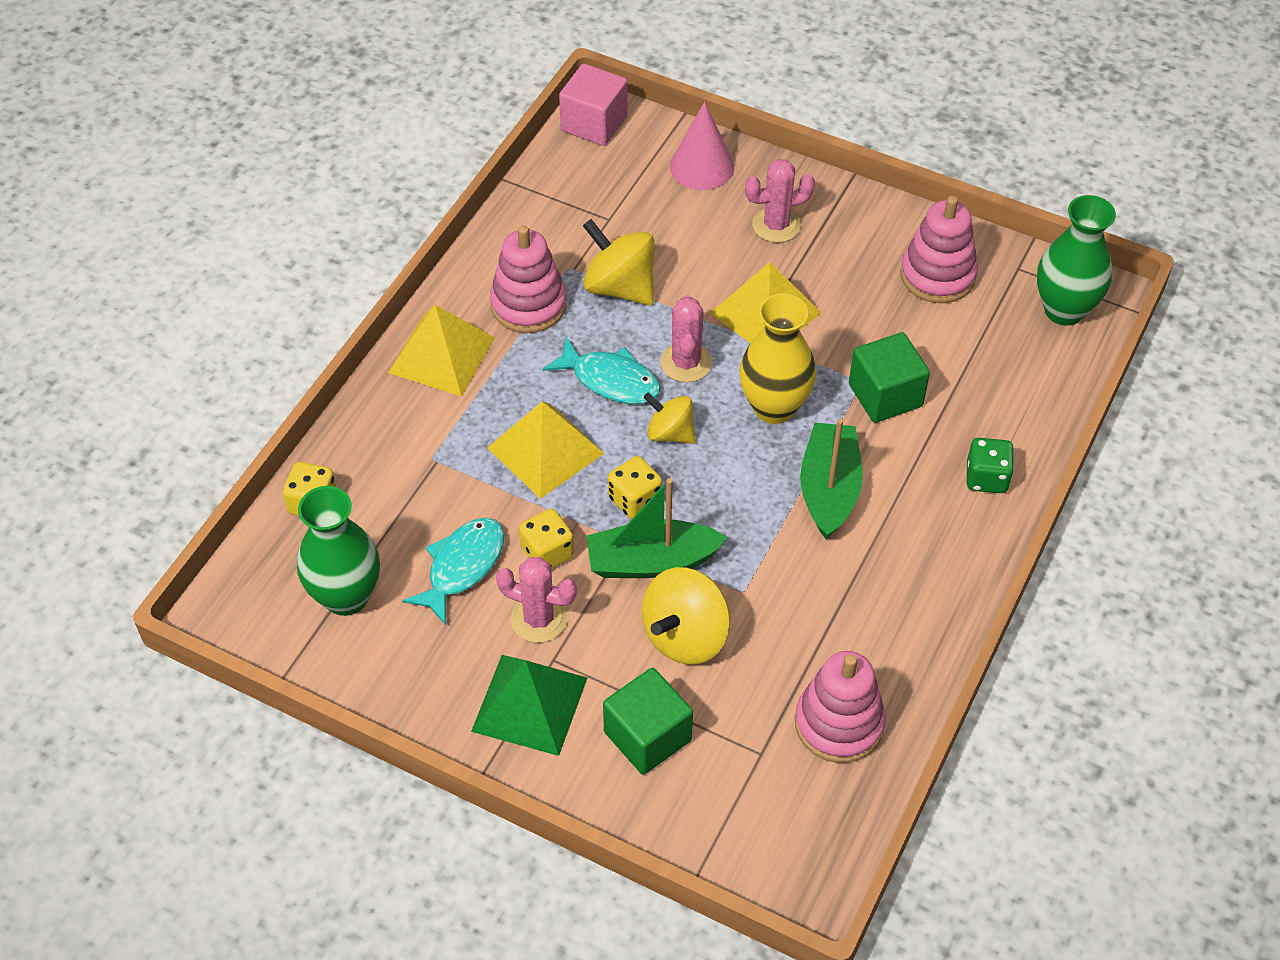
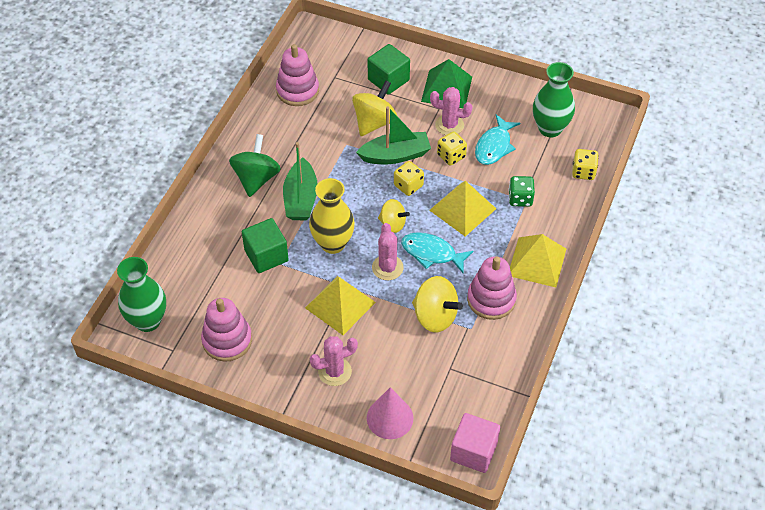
camera: 175 degrees right, 0 degrees up
(911, 533) = (256, 179): none -> green spinning top
(986, 478) = (211, 211): green dice -> green dice (520, 199)

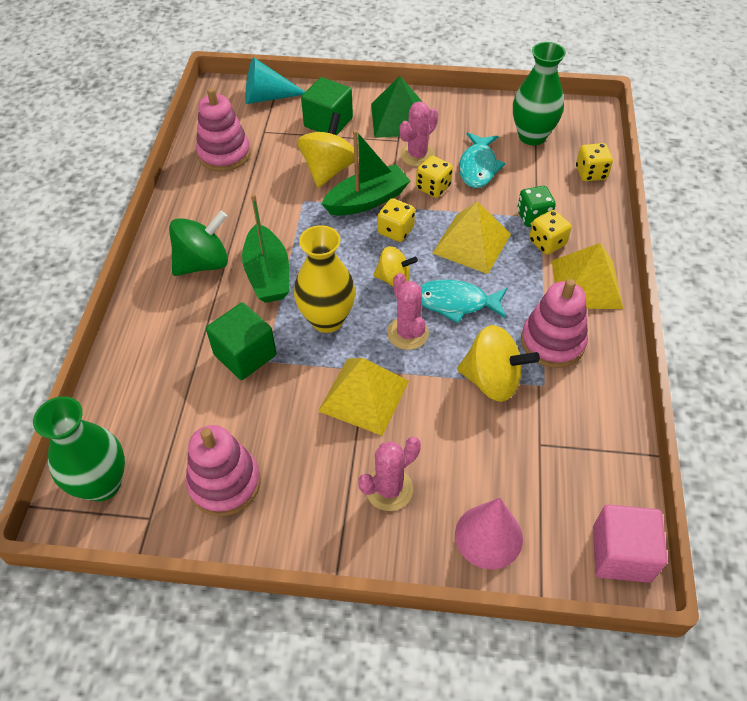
camera: 15 degrees left, 0 degrees up
(256, 179) = (203, 263): green spinning top -> green spinning top turned 60 degrees clockwise
(347, 46) = (267, 97): none -> turquoise cone
(449, 125) = (417, 155): pink cactus -> pink cactus turned 45 degrees counterclockwise
(521, 222) = (547, 243): none -> yellow dice

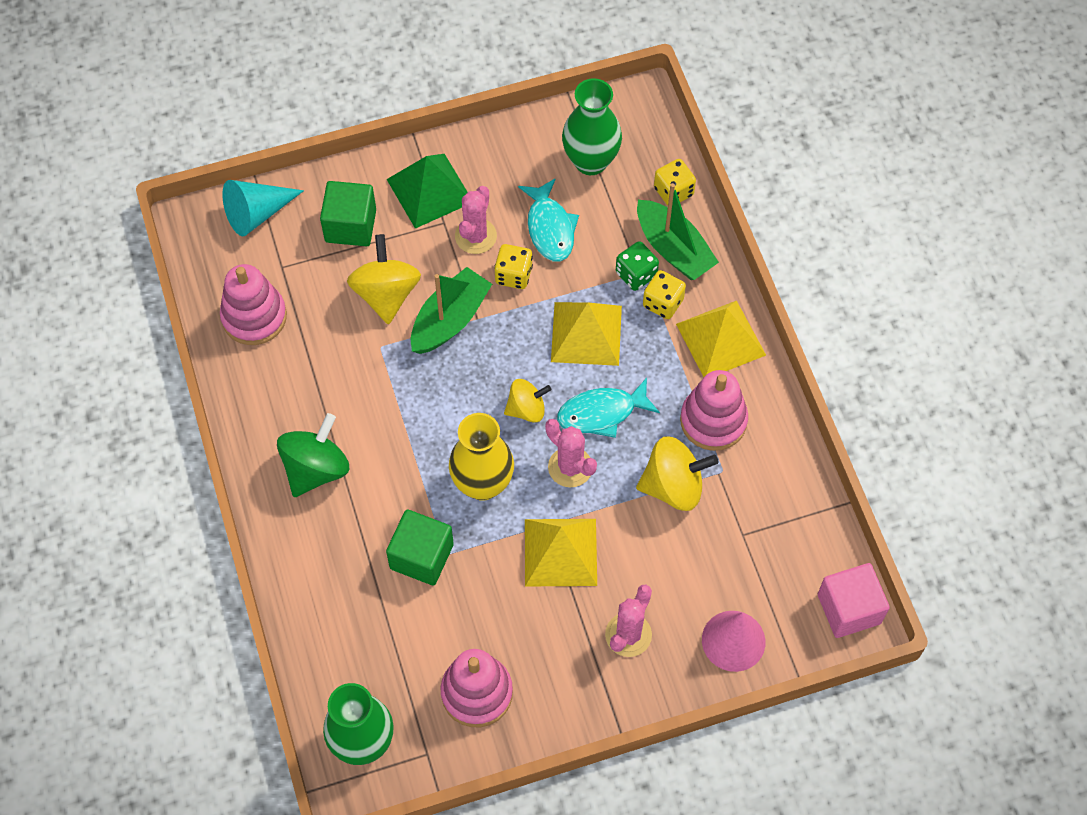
camera: 25 degrees left, 10 degrees up
(268, 274) = (393, 455): green boat -> green boat (673, 249)
(396, 231) = (500, 348): yellow dice -> none

